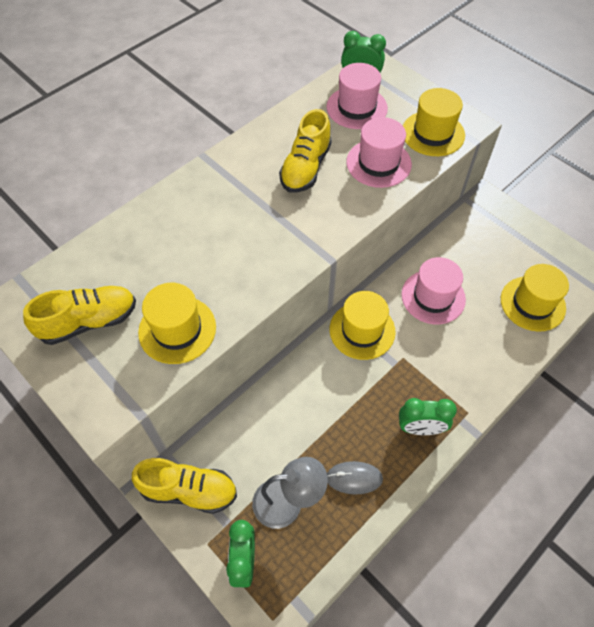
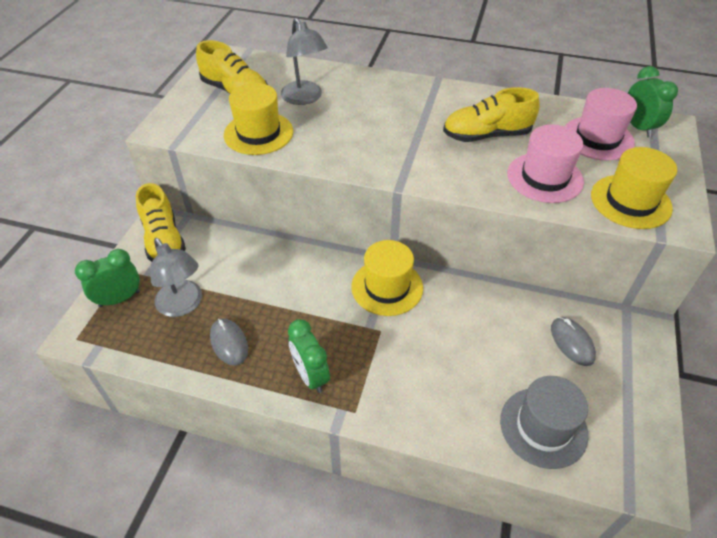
camera: 60 degrees right, 10 degrees down
(150, 267) = (305, 98): none -> grey lamp
(433, 297) = (471, 328): pink hat -> none
(476, 246) = (572, 342): none -> grey mouse
(532, 303) = (543, 427): yellow hat -> grey hat

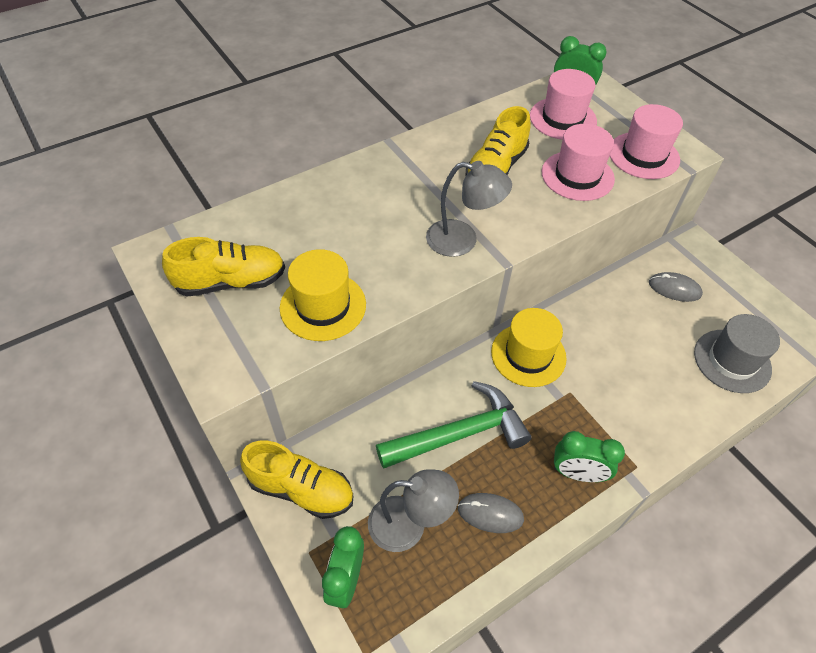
camera: 50 degrees left, 5 degrees up
(277, 289) = (459, 434): none -> green hammer
(305, 98) = (308, 239): grey lamp -> grey lamp (462, 240)
(630, 201) = (643, 155): yellow hat -> pink hat

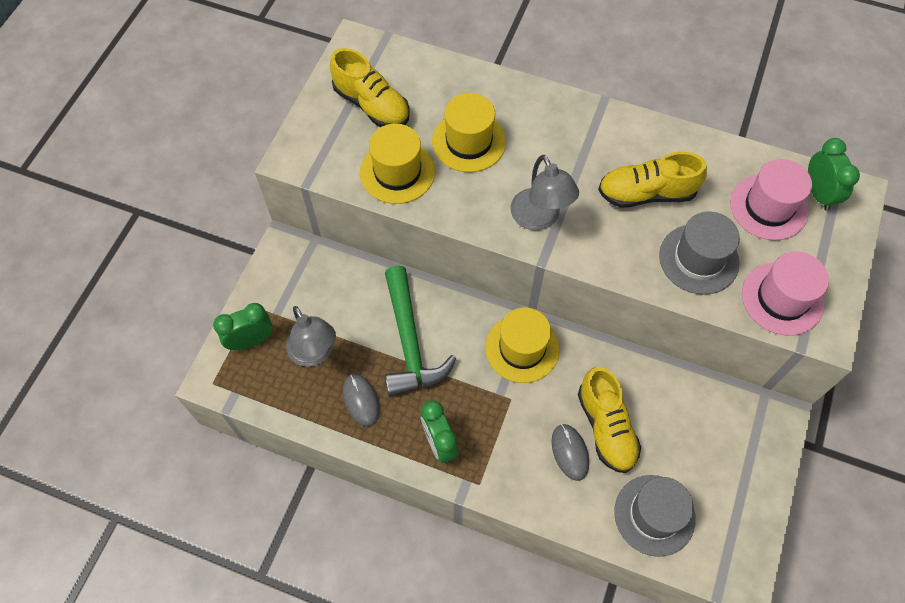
camera: 55 degrees right, 10 degrees up
(301, 489) = (291, 271): yellow shoe -> yellow shoe (606, 427)
(343, 239) = (469, 141): none -> yellow hat
(459, 434) = (410, 342): green hammer -> green hammer turned 45 degrees clockwise
(577, 176) = (698, 259): pink hat -> grey hat
(674, 289) = (700, 428): grey mouse -> grey mouse (570, 452)

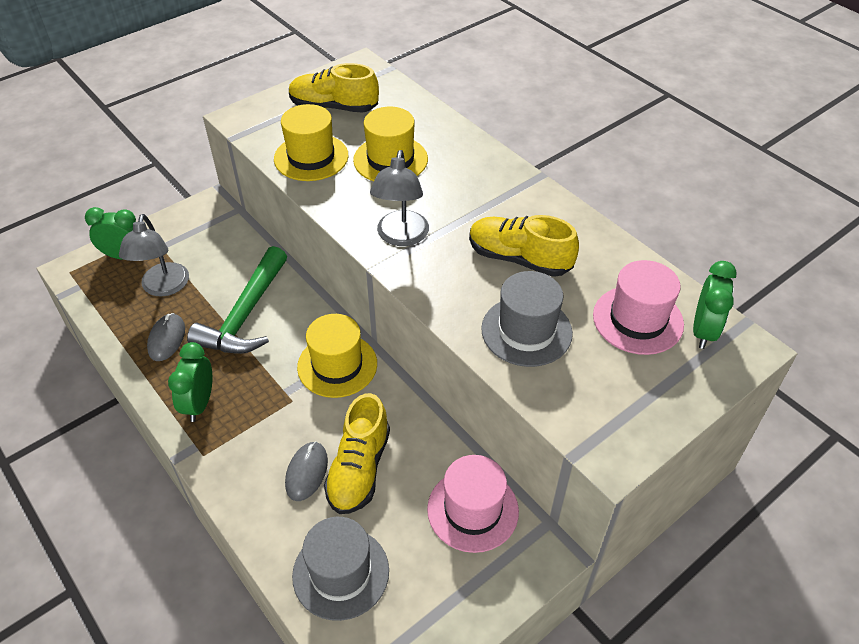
camera: 30 degrees right, 15 degrees down
(371, 105) = (334, 107): yellow shoe -> yellow shoe turned 120 degrees clockwise
(782, 298) = (588, 402): pink hat -> pink hat (473, 510)

